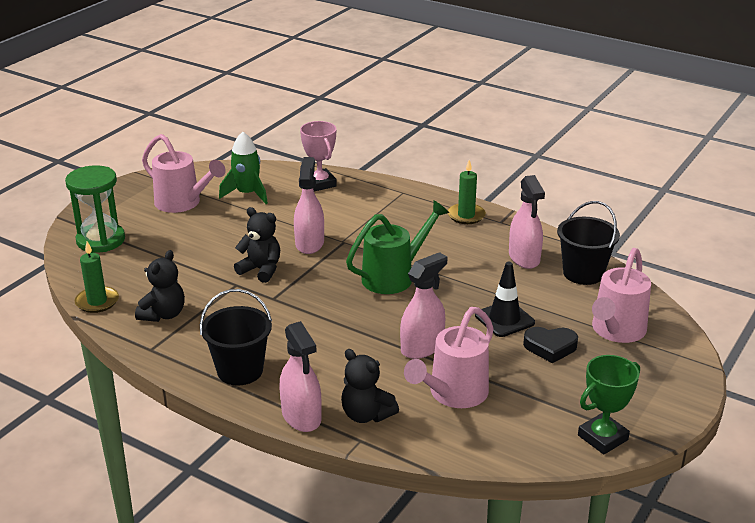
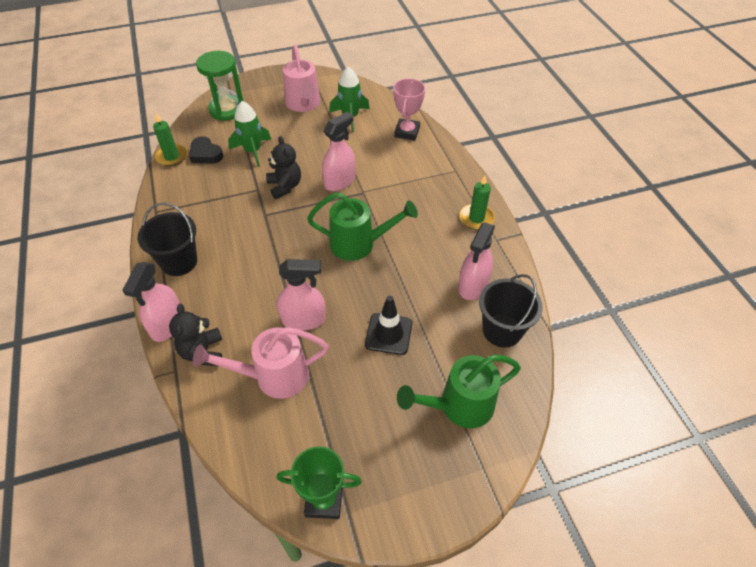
camera: 40 degrees right, 20 degrees up
(163, 314) = (192, 189): black teddy bear -> none
(184, 259) = (253, 151): none -> green rocket
(550, 347) = (390, 384): black heart -> black heart (205, 154)
(616, 331) = (459, 406): pink watering can -> green watering can

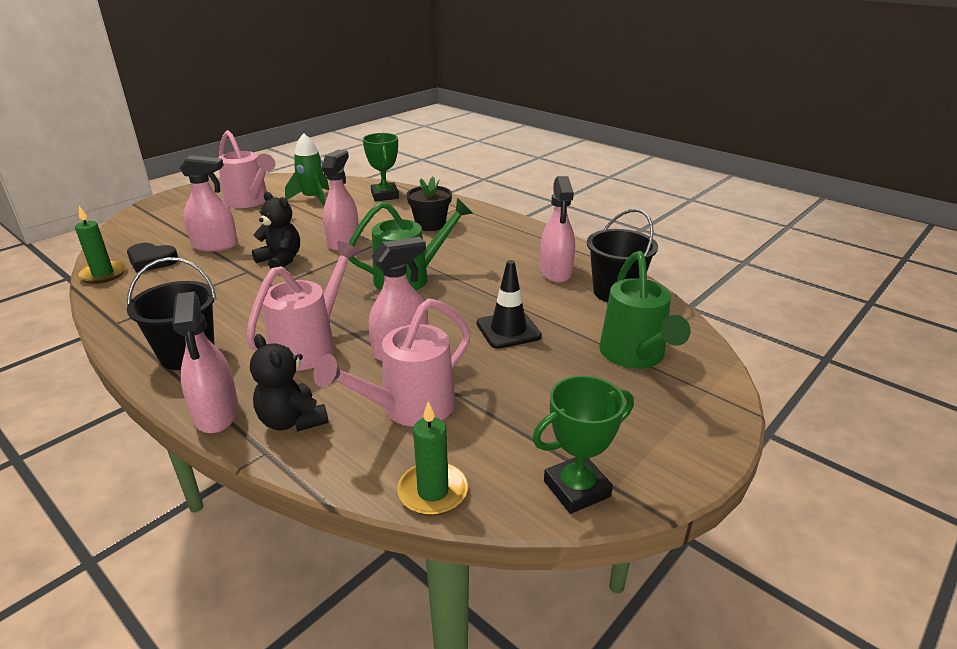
camera: 30 degrees left, 20 degrees down
(227, 110) = (153, 224): green hourglass -> none
(252, 287) = (310, 345): none -> pink watering can
(253, 151) = (215, 245): green rocket -> pink spray bottle
(407, 132) = (385, 195): pink trophy -> green trophy
(417, 185) = (430, 224): none -> black flower pot
(459, 406) = (635, 356): green watering can -> green watering can turned 45 degrees counterclockwise
(476, 218) = (511, 231): green candle -> green candle (433, 492)

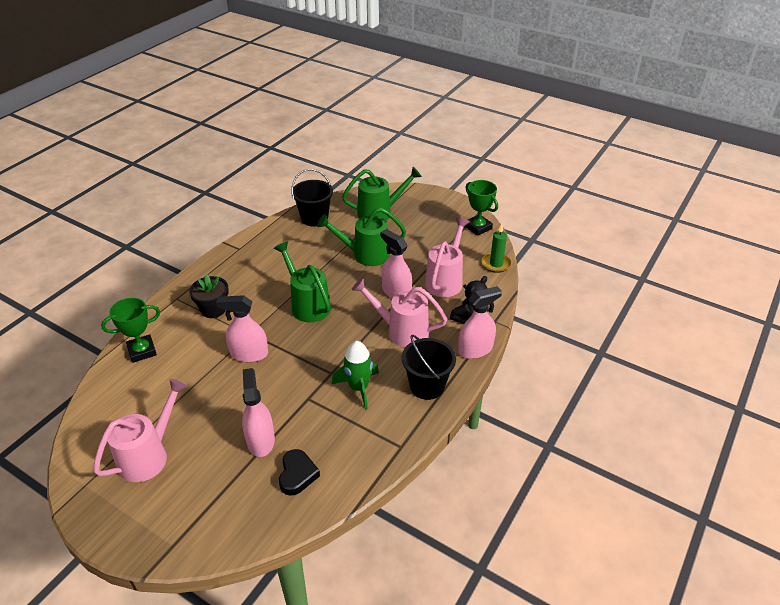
camera: 100 degrees left, 10 degrees up
(103, 274) = (326, 500): green candle -> none
(280, 260) = (287, 383): black teddy bear -> none
(313, 199) = (145, 403): green rocket -> green rocket (358, 388)
(408, 408) = (445, 280): pink watering can -> pink watering can turned 105 degrees counterclockwise
(508, 330) = (365, 254): black traffic cone -> green watering can
(556, 272) = (291, 241): pink spray bottle -> none

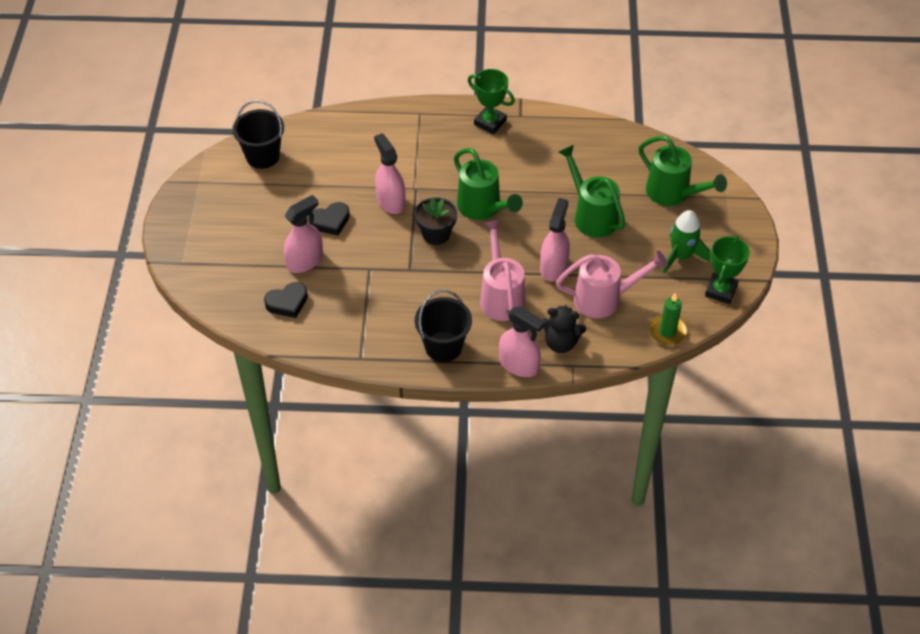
camera: 60 degrees right, 10 degrees up
(142, 351) = (343, 130): green trophy -> green trophy (490, 122)
(149, 455) = (246, 201): pink watering can -> none
(213, 309) = (425, 146): black flower pot -> black flower pot (436, 234)
(232, 403) = (330, 221): none -> black heart
(307, 304) = (483, 208): green watering can -> green watering can turned 120 degrees clockwise
(314, 218) = (616, 146): black bucket -> black bucket (262, 156)
(358, 388) = (406, 298): green rocket -> green rocket (681, 256)

